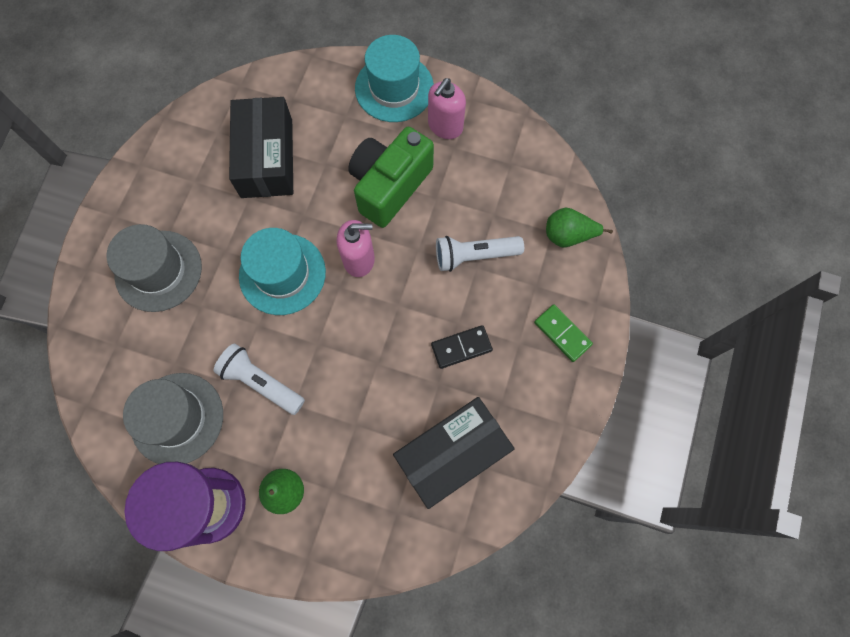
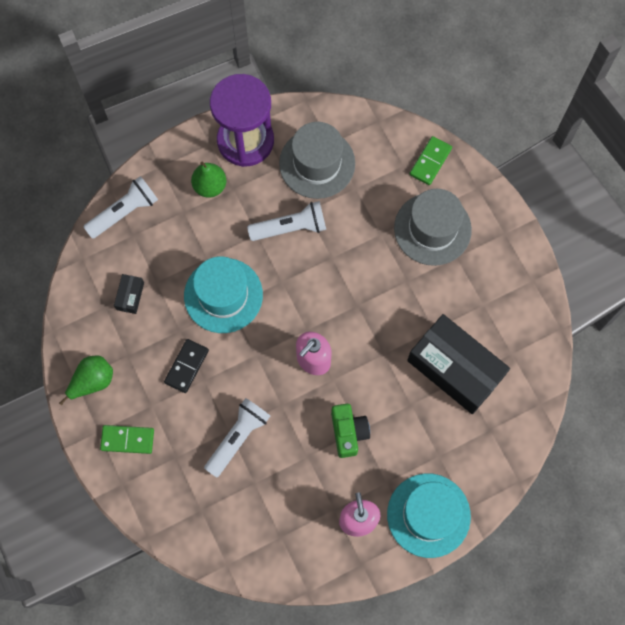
camera: 135 degrees right, 0 degrees up
(92, 326) = (430, 162): none -> green domino
(282, 274) = (352, 302): turquoise hat -> turquoise hat (223, 295)
(383, 544) = (124, 212): none -> white flashlight
(389, 186) = (348, 432): green camera -> green camera, size x0.58
(452, 455) = (130, 296): black box -> black box, size x0.41
(568, 235) = (186, 518): green pear -> green pear (92, 381)

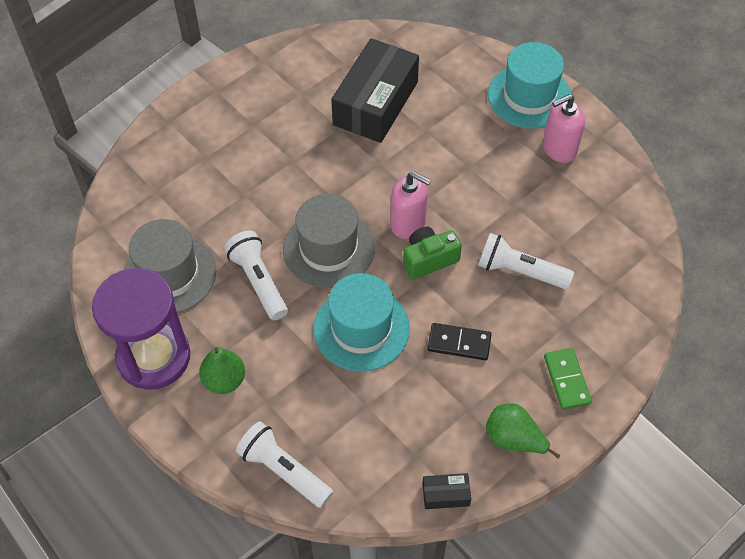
camera: 105 degrees left, 15 degrees down
(130, 296) = (393, 429): black box -> black box (445, 494)
(348, 432) = (474, 175): green camera -> green camera (429, 259)
(430, 162) = (145, 168): green domino -> none
(432, 229) = (226, 150): grey hat -> grey hat (328, 249)

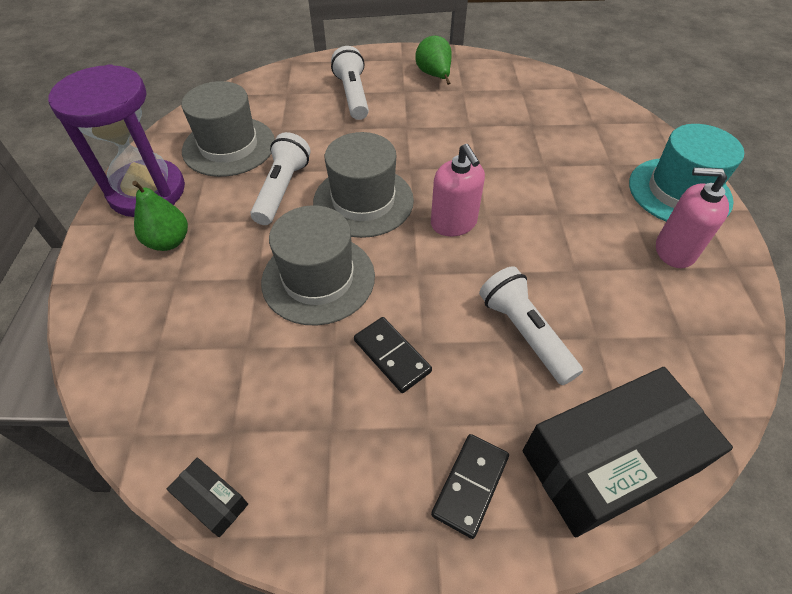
camera: 40 degrees right, 5 degrees down
(284, 471) = (115, 348): white flashlight -> white flashlight (353, 95)
(361, 328) = (318, 278): turquoise hat -> grey hat
(375, 103) = (519, 125): black box -> black box (609, 461)
(429, 259) = (441, 263): green camera -> none
(514, 439) = (344, 503): green pear -> green pear (434, 76)
(566, 380) = (470, 485): green domino -> black domino

